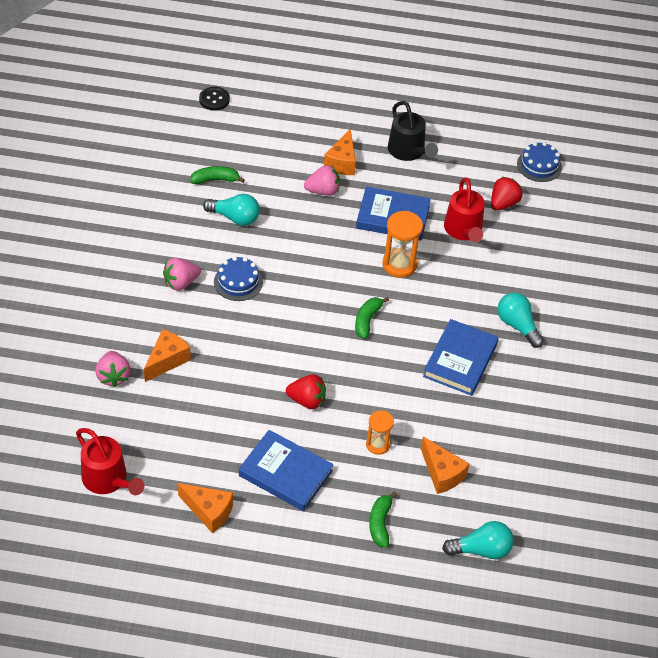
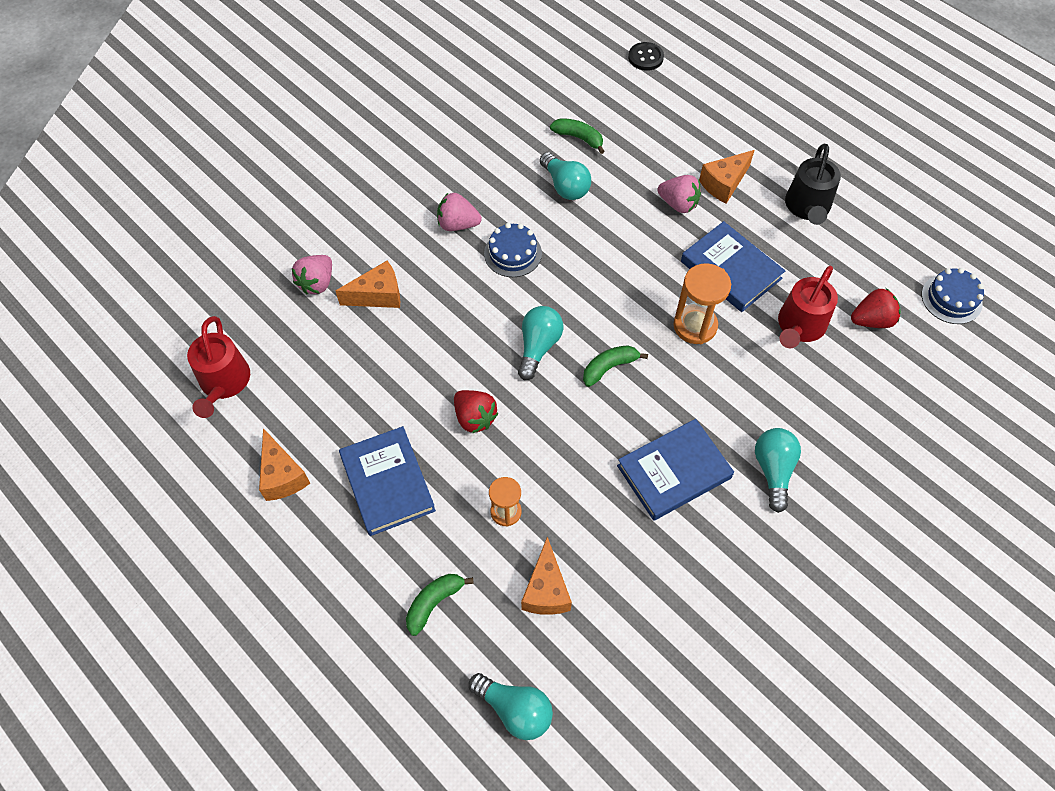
camera: 40 degrees right, 10 degrees up
(309, 333) = (538, 347): none -> turquoise light bulb

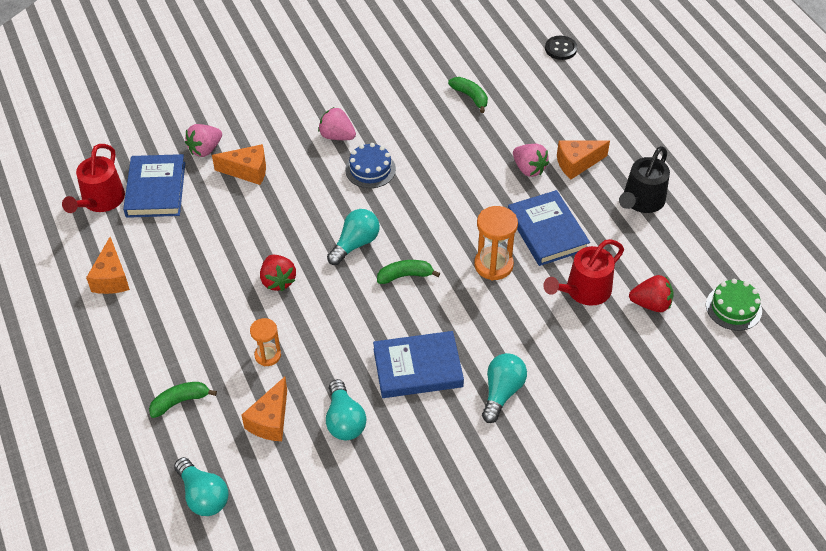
camera: 20 degrees right, 10 degrees down
(387, 483) = (187, 307): blue book -> blue book (156, 189)
(565, 186) = (440, 130): turquoise light bulb -> turquoise light bulb (344, 420)
(951, 299) = (733, 308): blue cake -> green cake

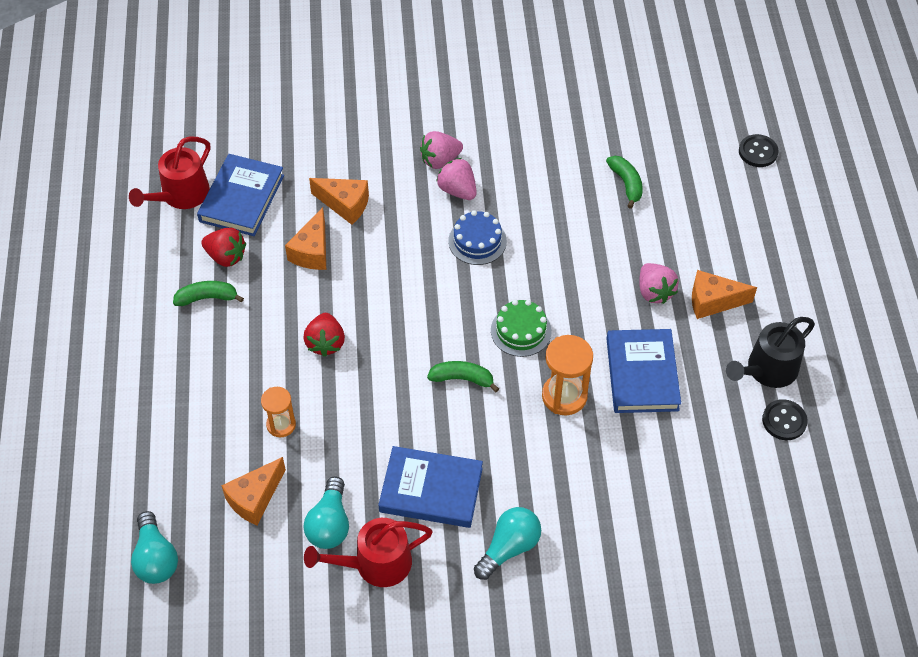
camera: 20 degrees right, 5 degrees up
(111, 278) = (158, 287): orange cheese -> orange cheese (312, 251)
(180, 402) = (173, 448): green banana -> green banana (207, 298)
(205, 149) = (311, 166): pink strawberry -> pink strawberry (440, 160)
(355, 244) = (424, 325): turquoise light bulb -> none
(584, 291) = (652, 458): red watering can -> red watering can (376, 564)
(651, 304) = (721, 498): red strawberry -> red strawberry (226, 256)
(671, 234) = (784, 421): none -> black button
(733, 308) = (816, 533): green cake -> green cake (521, 331)

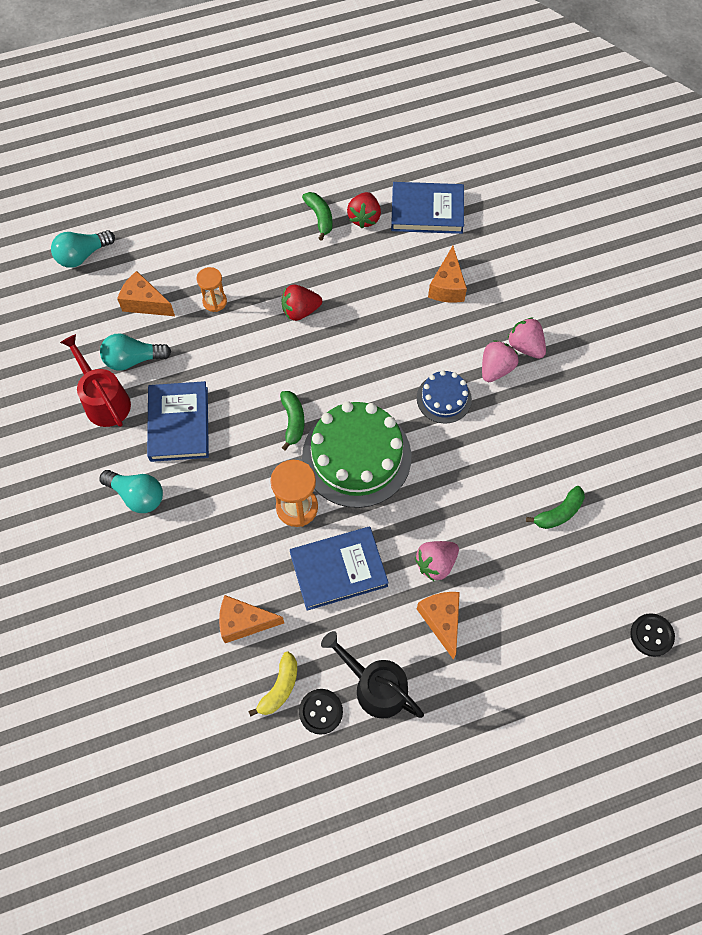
camera: 75 degrees right, 10 degrees up
(181, 195) = (415, 169): red watering can -> none
(312, 251) = (389, 276): orange cheese -> orange cheese (244, 622)
(521, 331) = (356, 456): green cake -> green cake, size x1.93
(754, 451) = (279, 687): none -> yellow banana

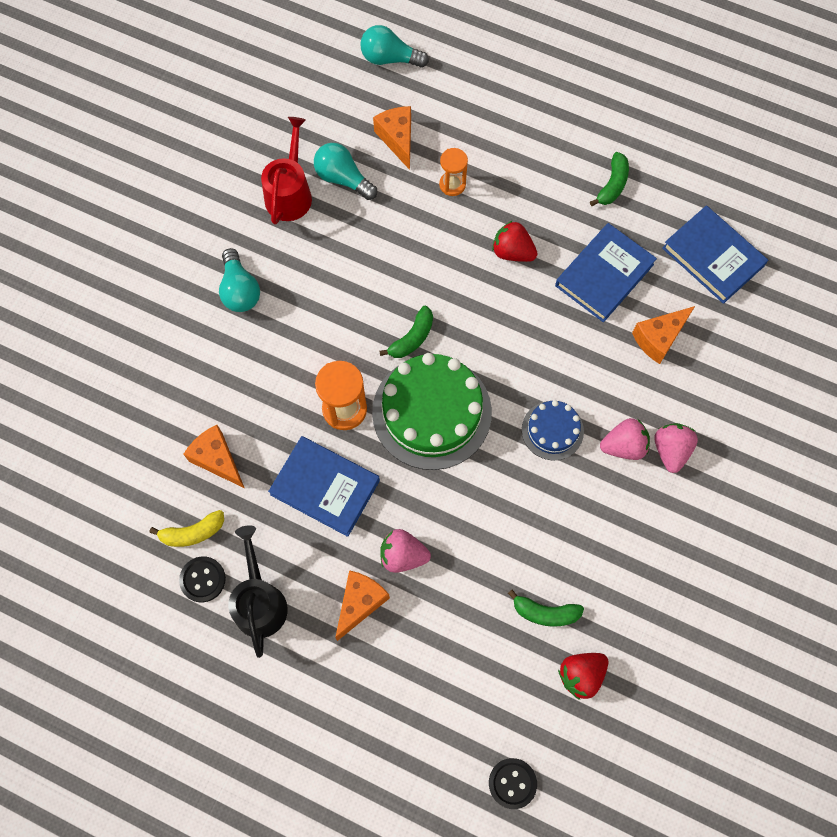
camera: 45 degrees right, 5 degrees up
(179, 424) = (325, 261): blue book -> blue book (604, 275)
(364, 218) = (650, 217): red strawberry -> red strawberry (581, 675)

